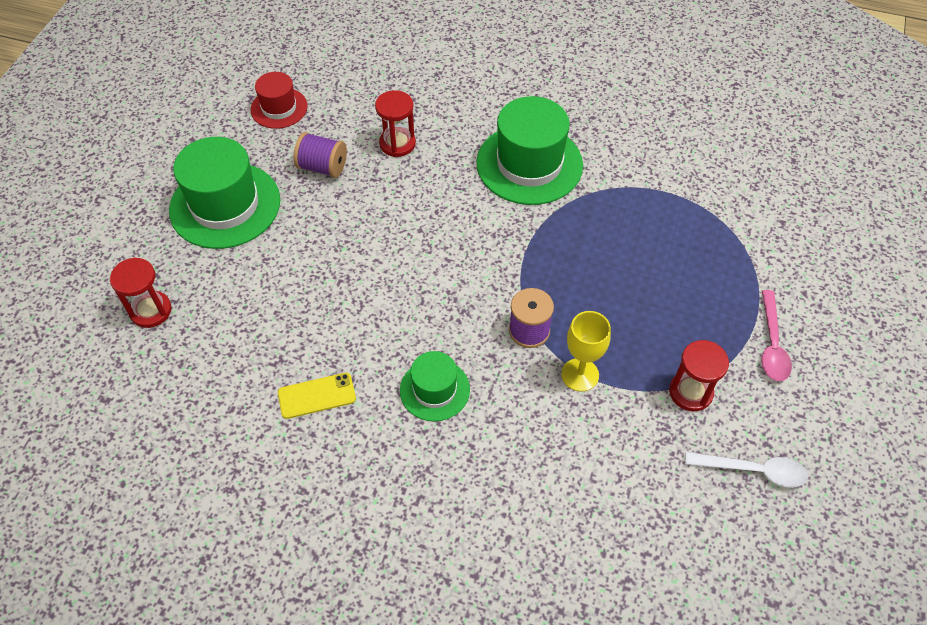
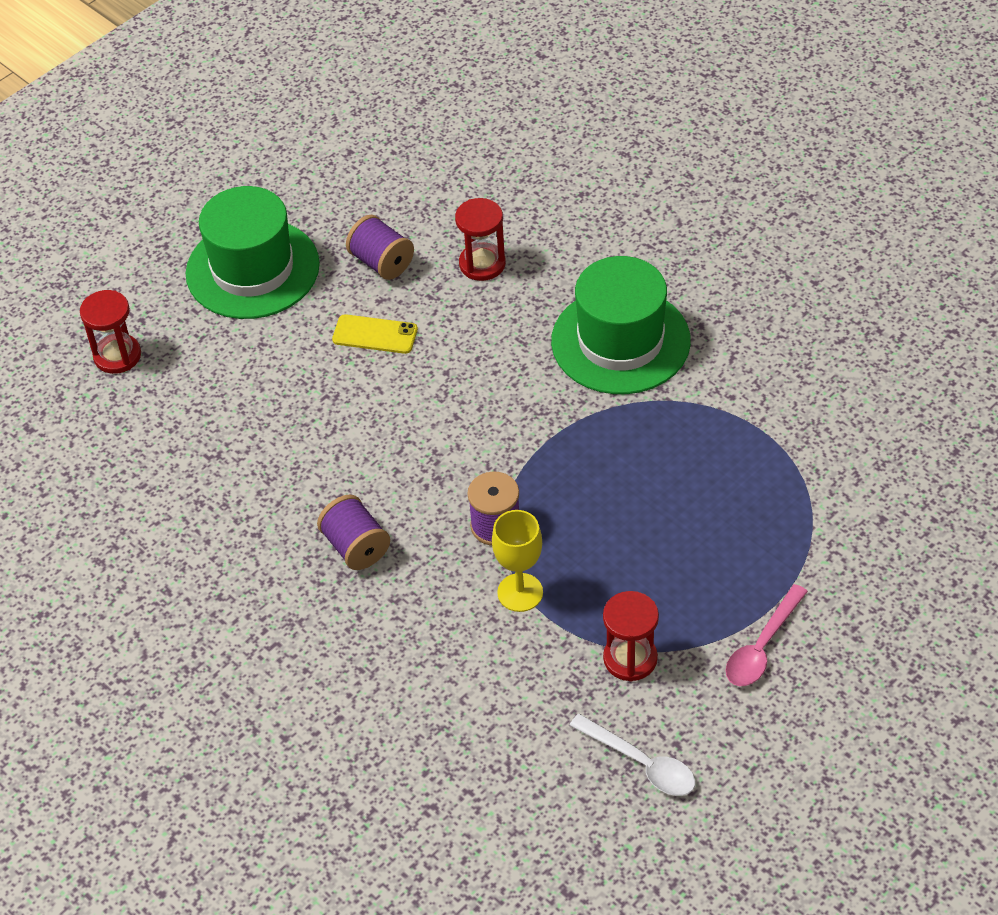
camera: 30 degrees right, 5 degrees down
(279, 108) = (373, 176): red hat -> none
(317, 395) = (233, 505): yellow phone -> yellow phone (375, 334)
(434, 390) = (356, 546): green hat -> purple spool

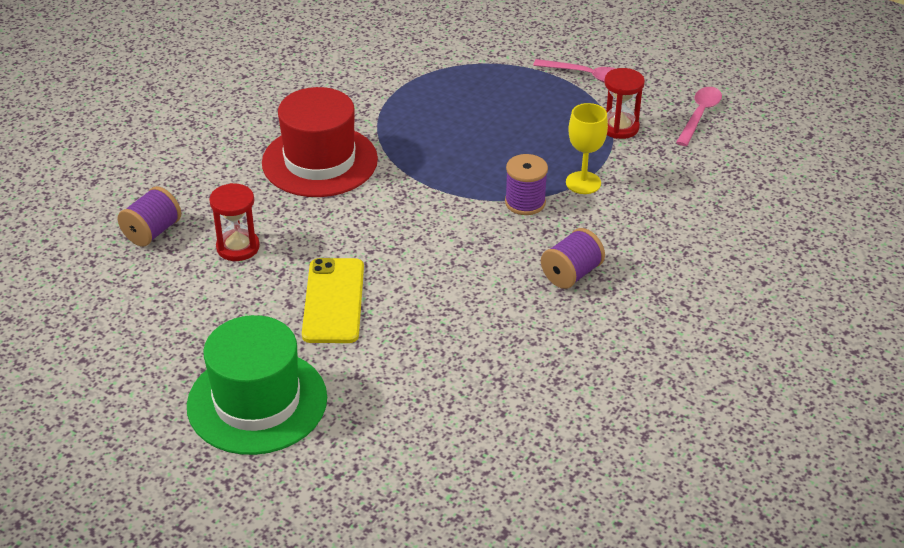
camera: 105 degrees left, 10 degrees down
(117, 356) = (391, 483): red hourglass -> none
(375, 334) = (333, 301): yellow phone -> yellow phone, size x1.55
(382, 262) = (241, 311): purple spool -> purple spool (152, 232)
(620, 341) = (319, 161): green hat -> red hat
(641, 763) = (699, 115): white spoon -> pink spoon

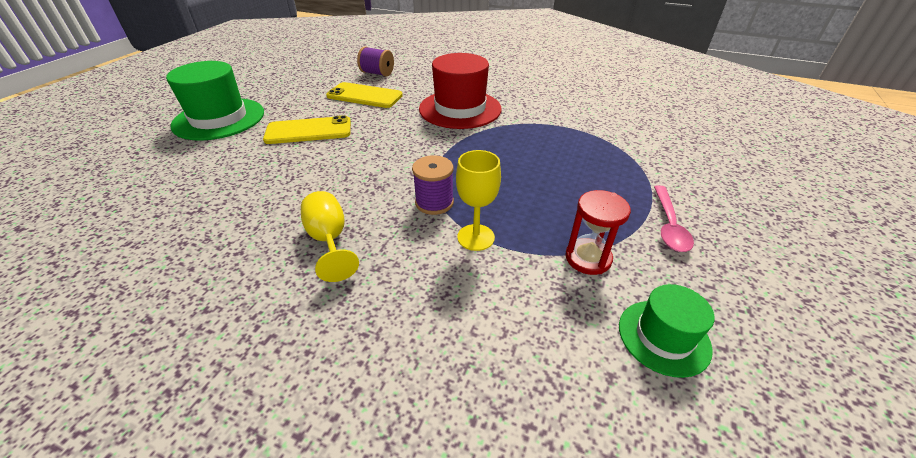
camera: 80 degrees right, 0 degrees up
(238, 247) = (364, 96): red hourglass -> yellow phone
(571, 274) = (329, 240): purple spool -> yellow goblet
(699, 115) = (663, 337): pink spoon -> green hat

